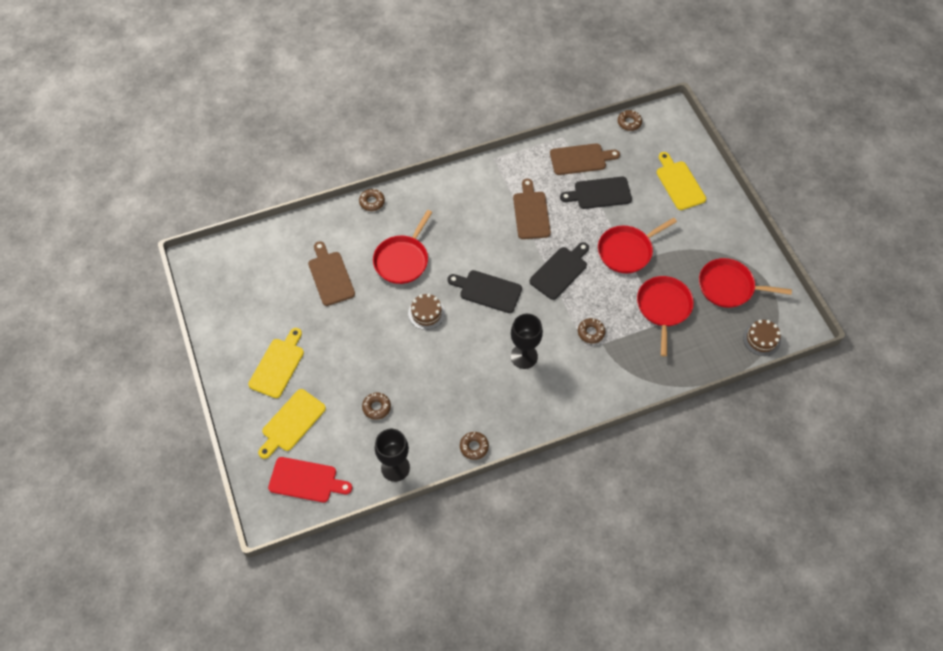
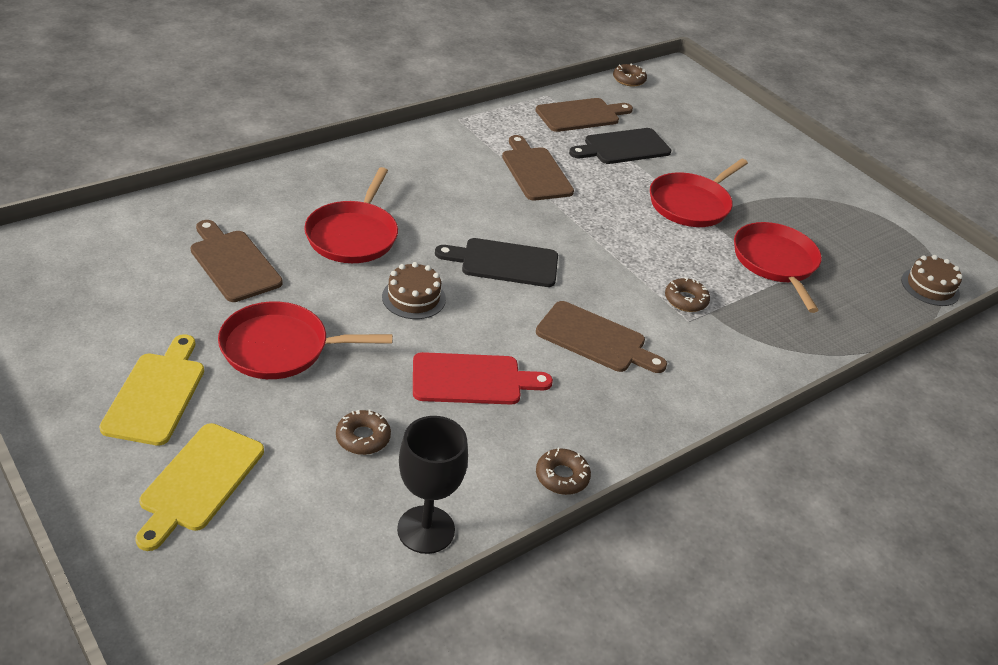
camera: 20 degrees left, 20 degrees down
(306, 480) = (248, 578): red cutting board -> red cutting board (472, 380)
(372, 202) = (284, 172): brown donut -> none
(524, 356) = (595, 339): black goblet -> brown cutting board
(560, 271) = (606, 232): black cutting board -> none
(679, 183) = (724, 133): yellow cutting board -> none
(729, 287) = (851, 233): red pan -> red pan (281, 348)

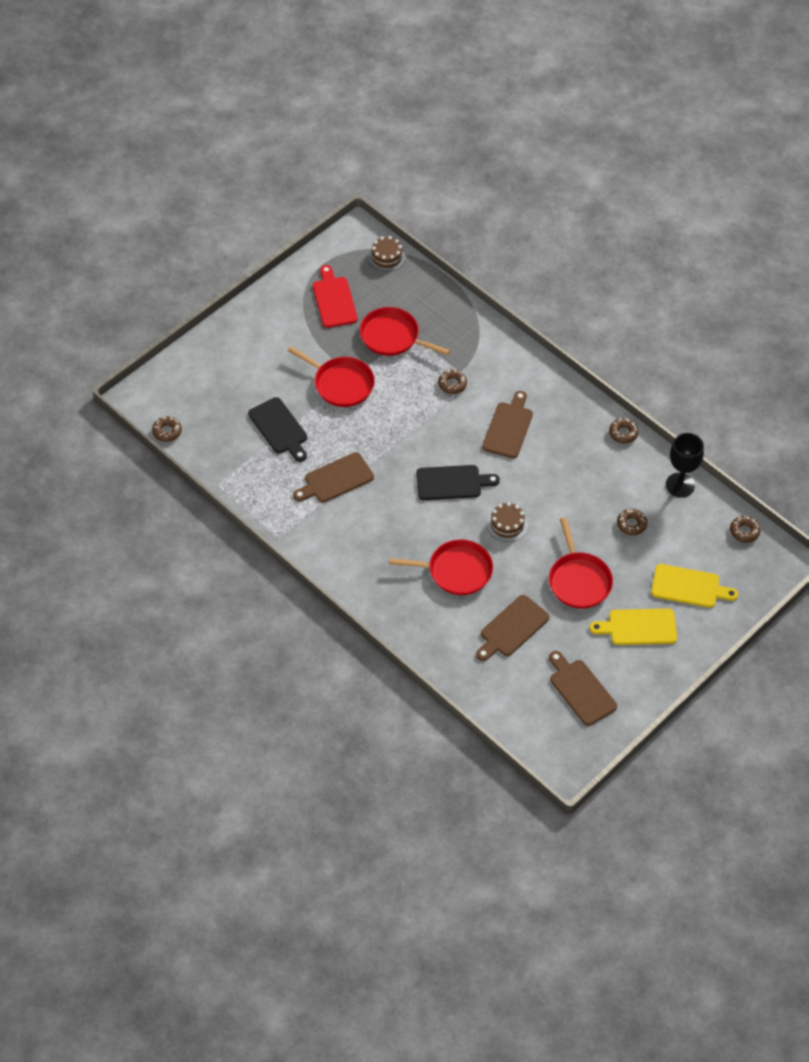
camera: 95 degrees left, 15 degrees up
(282, 605) = (744, 531): none -> brown donut
(472, 380) = (567, 483): red cutting board -> red cutting board (334, 300)
(504, 262) = (452, 483): black cutting board -> black cutting board turned 90 degrees counterclockwise
(581, 115) = (241, 459): brown cutting board -> brown cutting board (581, 690)
(776, 262) = (392, 337): red pan -> red pan turned 45 degrees clockwise

